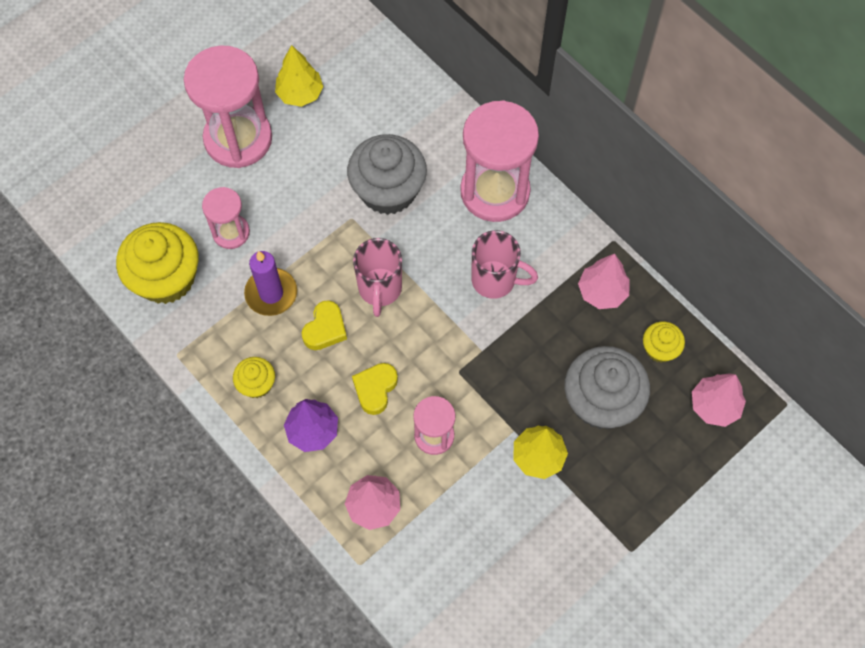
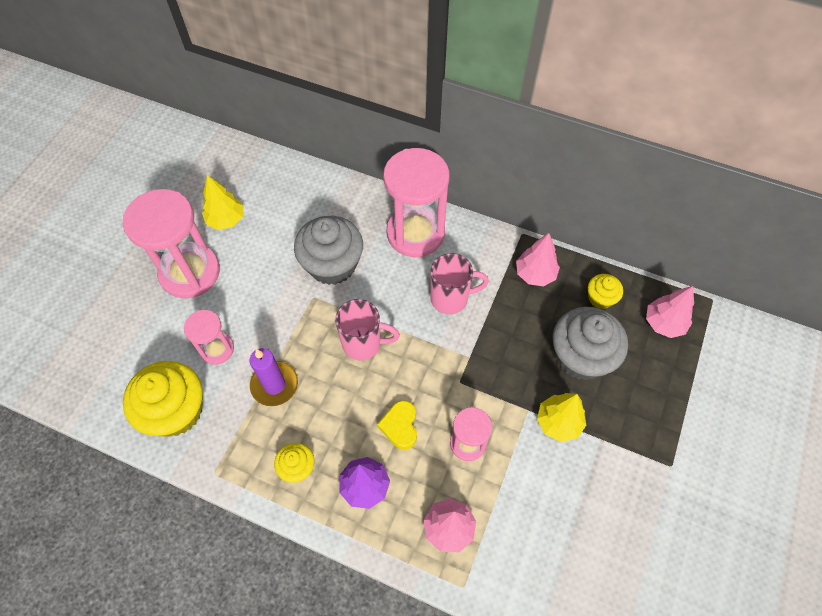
camera: 25 degrees left, 5 degrees down
(325, 329) = (334, 394): yellow heart -> none
(380, 289) = (363, 343): pink mug -> pink mug turned 60 degrees counterclockwise

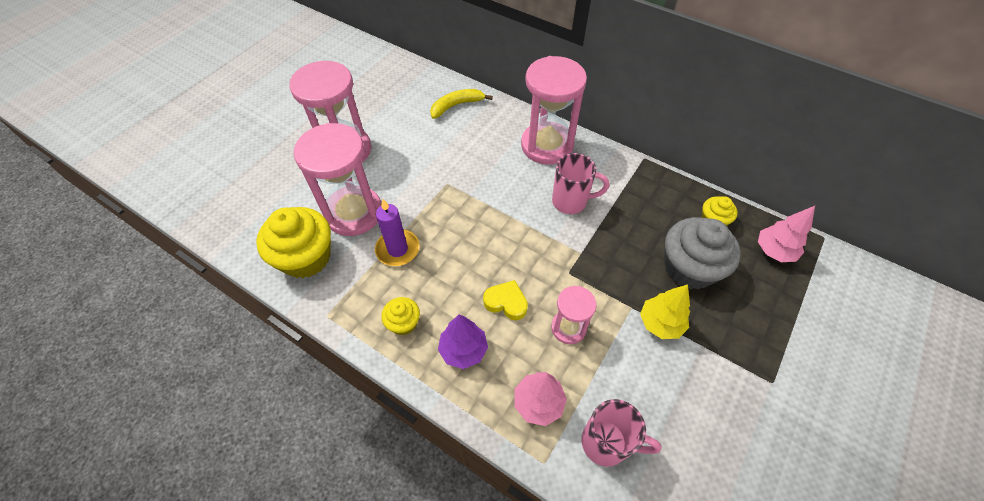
camera: 10 degrees right, 5 degrees down
(217, 349) = (354, 213): pink hourglass -> pink hourglass, size x1.89
(226, 220) = (385, 114): yellow tree -> none
(306, 196) = (456, 105): none -> yellow banana
(332, 264) = (468, 160): grey cupcake -> none
(363, 343) = (485, 227): pink mug -> pink mug (606, 443)
(400, 426) = (506, 302): yellow heart -> yellow heart turned 105 degrees clockwise
(535, 274) = (652, 192): pink tree -> none

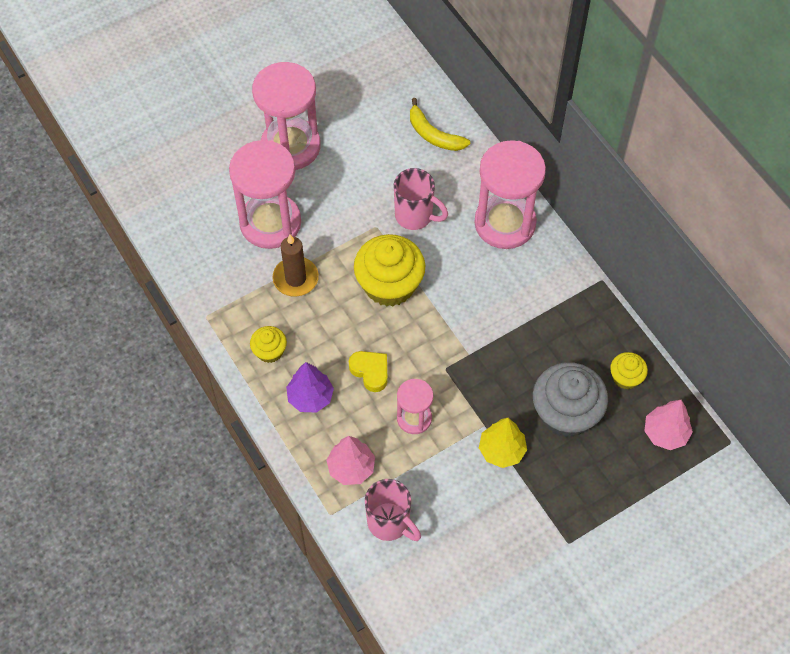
camera: 25 degrees right, 5 degrees up
(306, 257) = (208, 252): yellow cupcake -> yellow cupcake (389, 285)
(397, 249) = (295, 278): purple candle -> brown candle
(456, 105) = (433, 134): yellow banana -> yellow banana turned 135 degrees counterclockwise
(571, 201) = (491, 297): pink mug -> pink mug (415, 216)

